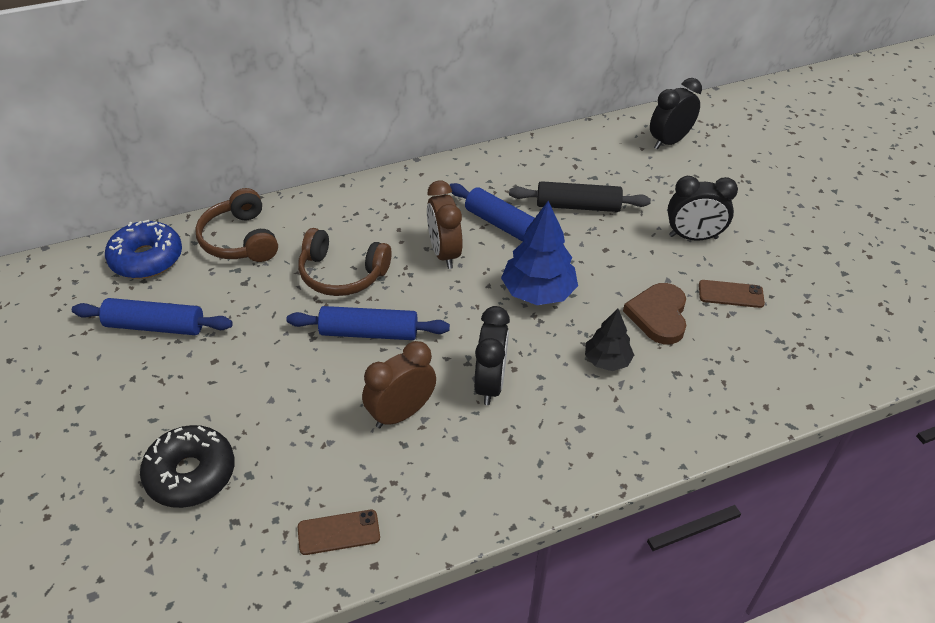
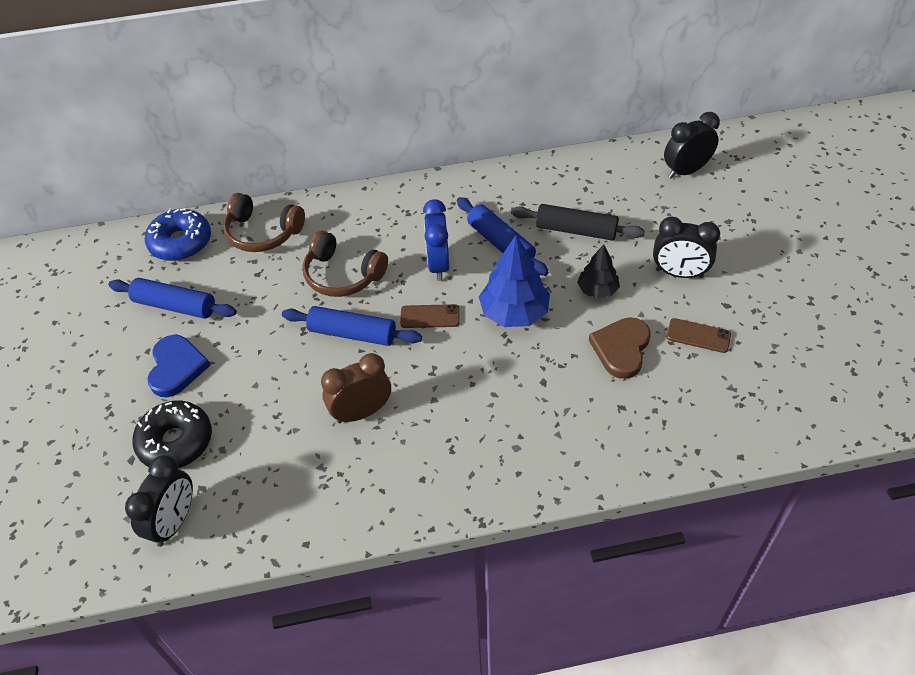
camera: 15 degrees right, 5 degrees up
(172, 392) = (176, 368): none -> blue heart
(240, 240) = (263, 233): brown headphones -> brown headphones turned 60 degrees counterclockwise
(338, 532) = (283, 511): brown phone -> brown phone (430, 316)
(444, 253) = (438, 265): brown clock -> blue clock
(490, 384) = (446, 395): black clock -> black clock (174, 522)
(607, 360) = (559, 387): black tree -> black tree (597, 290)

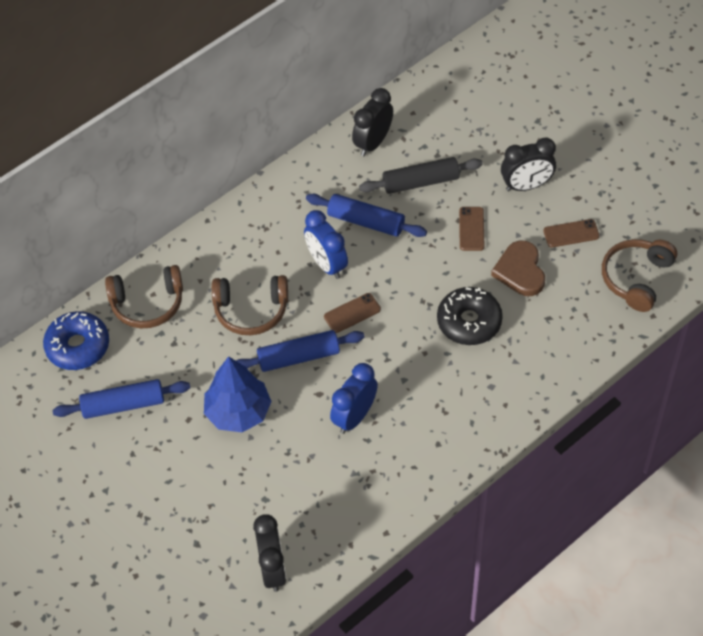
camera: 30 degrees left, 5 degrees up
(176, 368) = (171, 455): blue heart -> none
(176, 442) = (222, 512): black donut -> black donut (469, 322)
(361, 412) = (354, 417): brown clock -> blue clock
(514, 313) = (418, 279): blue tree -> blue tree (238, 412)
(597, 290) = (471, 229): black tree -> brown phone
(686, 171) = (477, 86): black clock -> black clock (373, 143)
(744, 410) = (636, 278): none -> brown headphones

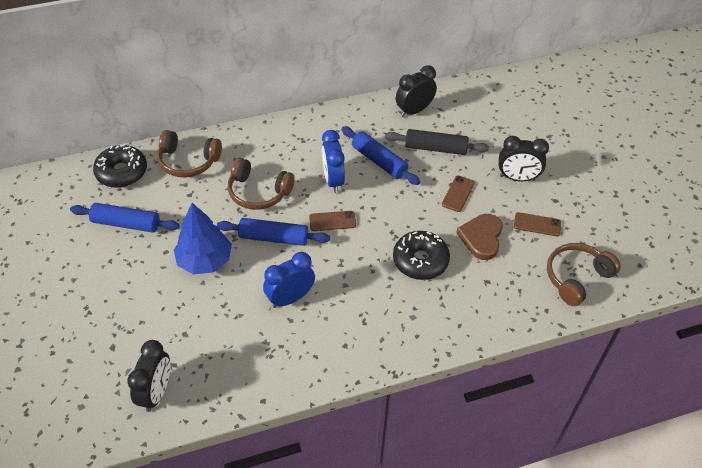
camera: 20 degrees right, 5 degrees down
(78, 346) = (122, 172): blue donut -> black donut

